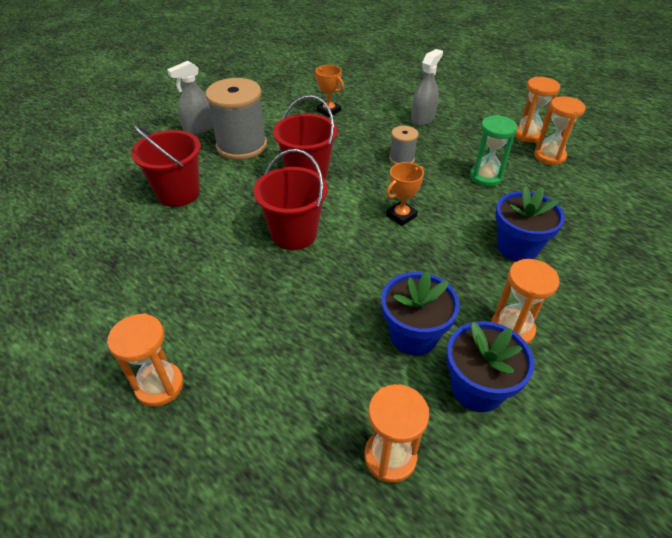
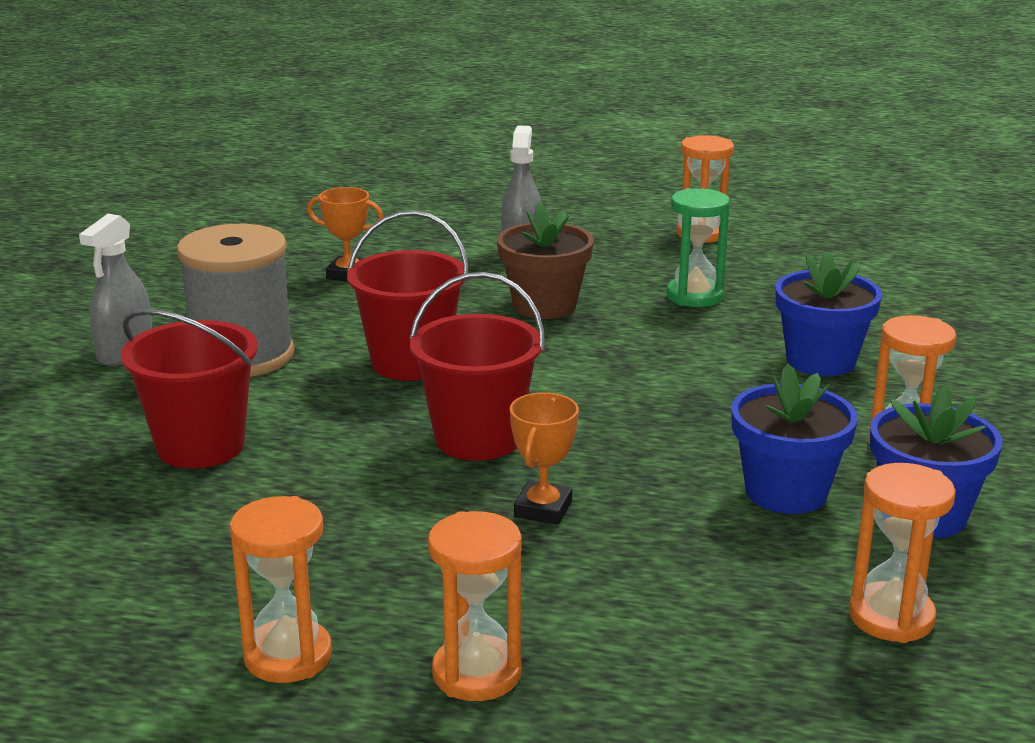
camera: 30 degrees left, 20 degrees down
(401, 216) = (621, 372): orange trophy -> orange trophy (543, 509)
(402, 159) = (544, 306): grey spool -> brown flower pot
(549, 156) = (758, 251): orange hourglass -> orange hourglass (288, 656)

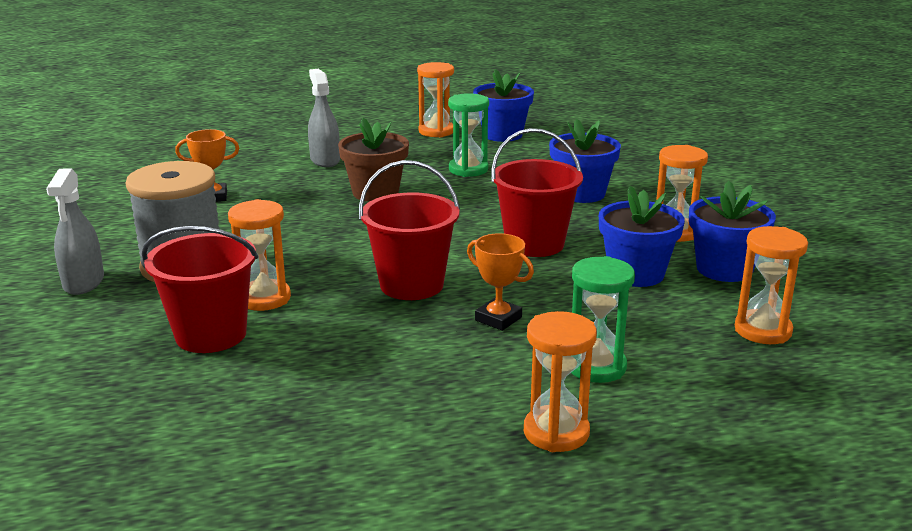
camera: 25 degrees left, 0 degrees up
(288, 656) = (417, 458): orange hourglass -> orange hourglass (264, 298)
(410, 363) = (316, 246): red bucket -> red bucket (534, 244)
(543, 509) = (498, 319): orange trophy -> orange trophy turned 45 degrees counterclockwise
(608, 605) = (596, 367): none -> green hourglass
(789, 254) = (502, 135): none -> blue flower pot

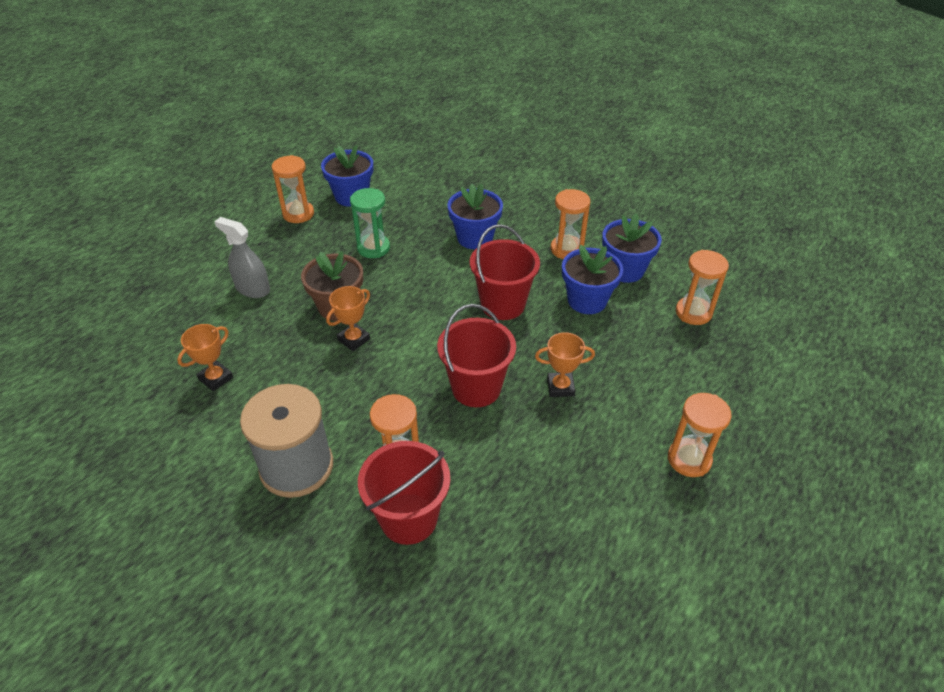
camera: 40 degrees left, 20 degrees up
(83, 282) = (241, 533): grey spray bottle -> none
(355, 215) = (354, 339): none -> orange trophy
(596, 367) = (652, 394): green hourglass -> none

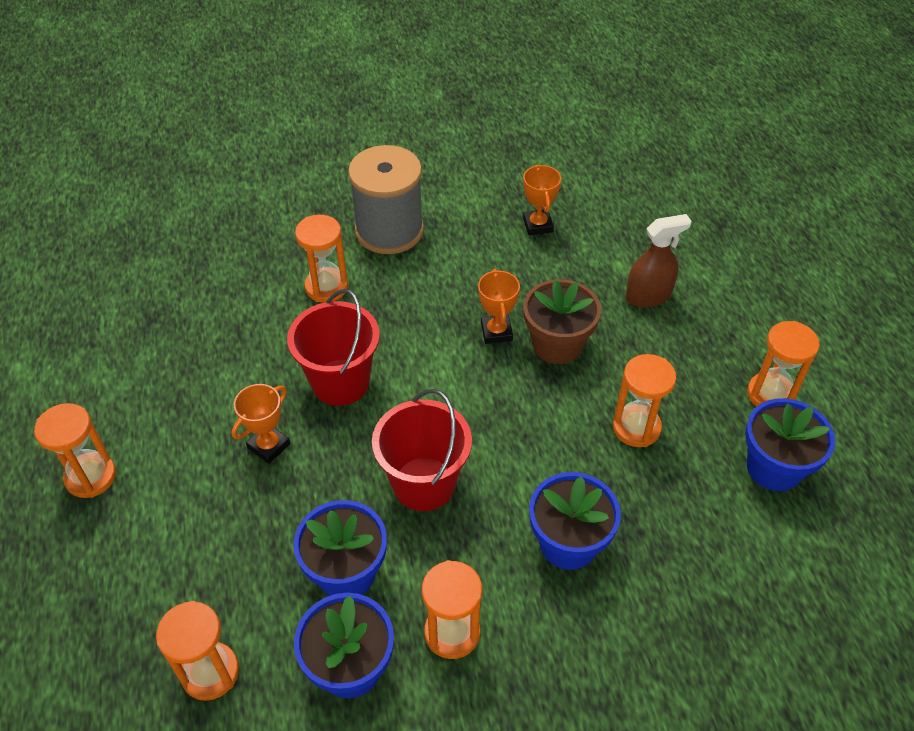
camera: 130 degrees right, 5 degrees up
(253, 289) = (648, 296): grey spray bottle -> brown spray bottle
(373, 248) = (636, 427): green hourglass -> orange hourglass
(409, 518) = (272, 265): red bucket -> none

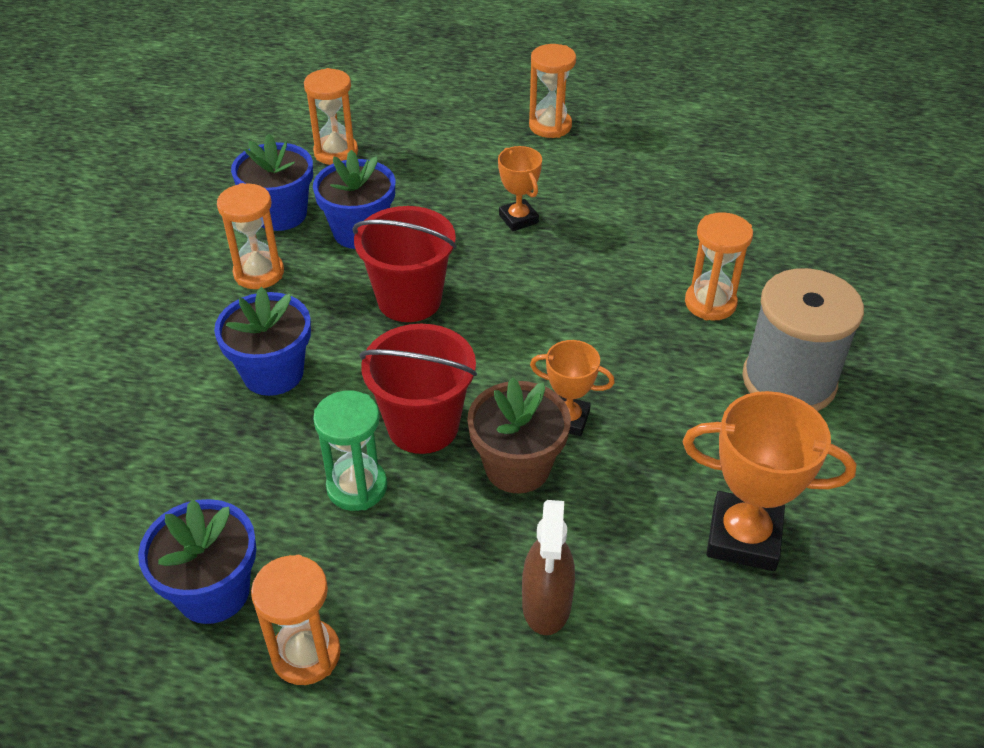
camera: 115 degrees right, 5 degrees down
(340, 382) = (566, 279): red bucket -> red bucket (423, 426)
(538, 225) = (743, 537): orange trophy -> orange trophy, size x1.71
(636, 427) = (357, 487): orange hourglass -> green hourglass

